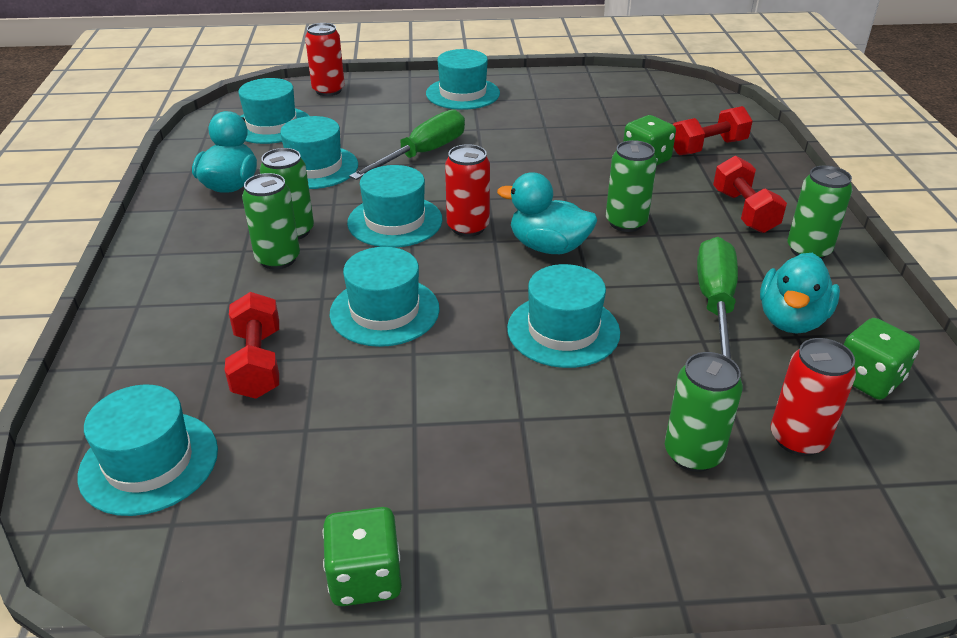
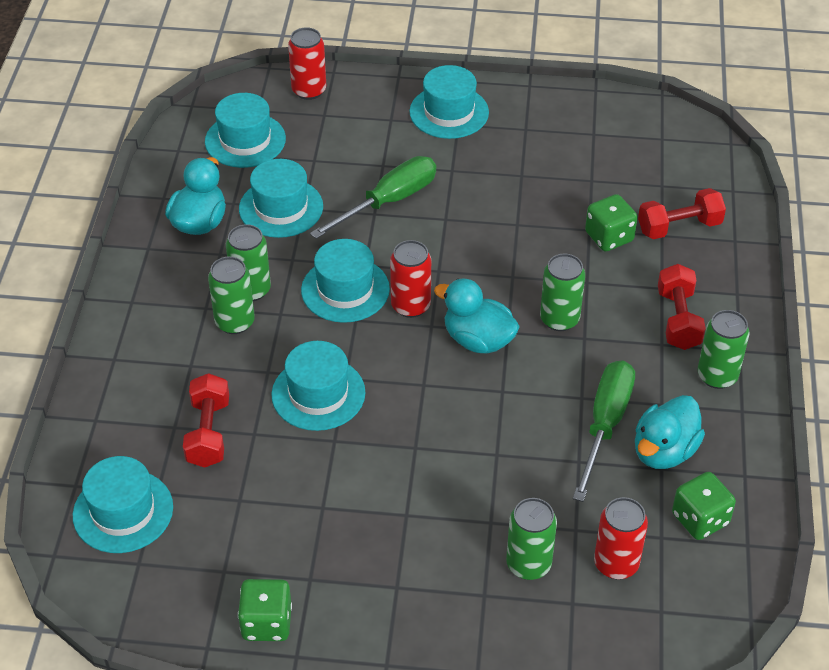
camera: 10 degrees right, 10 degrees up
(563, 330) = (464, 435): turquoise hat -> none

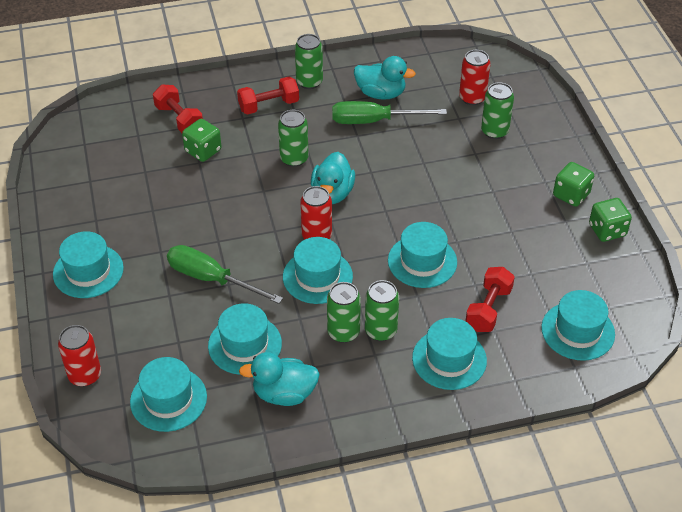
camera: 110 degrees left, 0 degrees up
(159, 370) = (449, 359): none -> turquoise hat
(208, 433) = (488, 309): red dumbbell -> red dumbbell turned 45 degrees counterclockwise
(700, 519) = (422, 72): green dice -> green dice (571, 195)

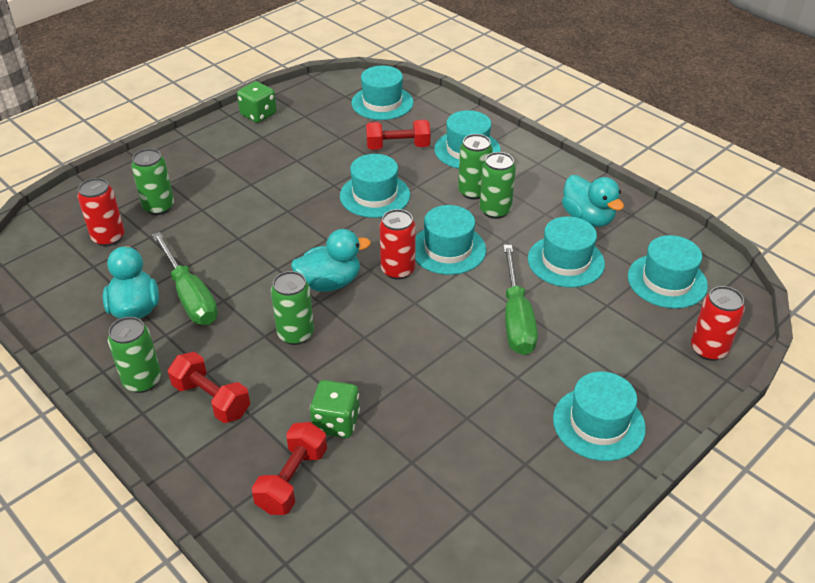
camera: 120 degrees left, 5 degrees down
(571, 195) = (225, 141): green dice -> none

